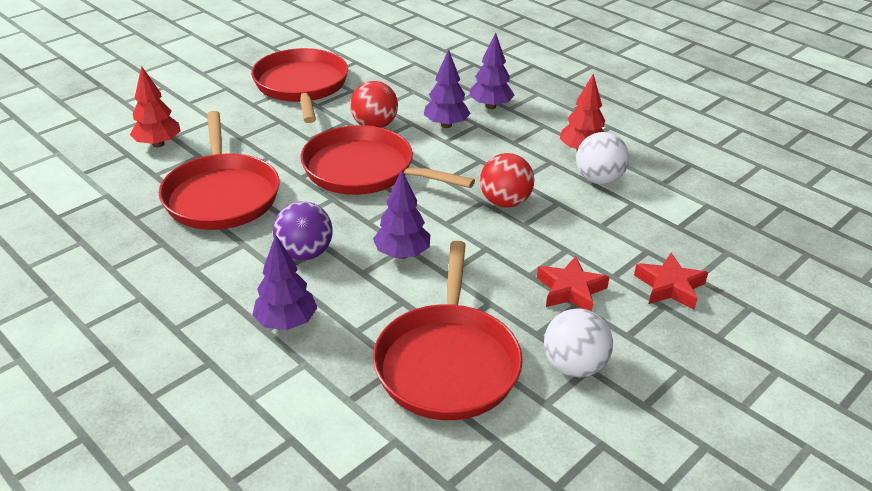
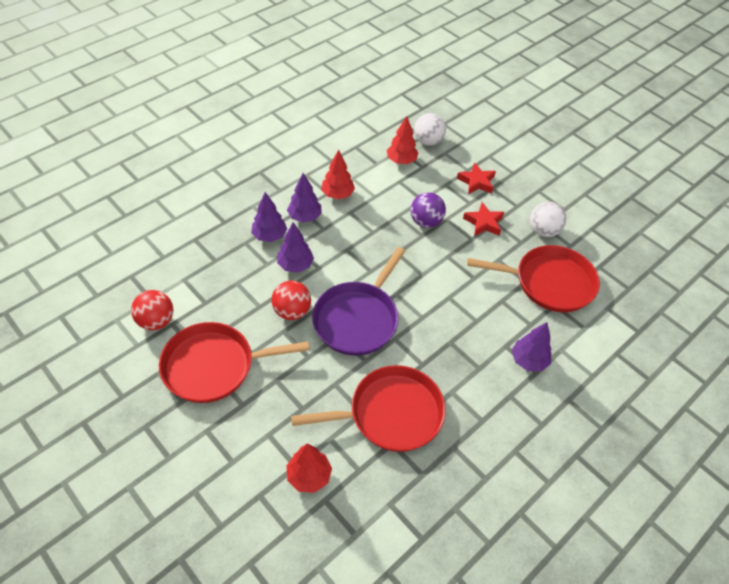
camera: 90 degrees left, 15 degrees up
(305, 253) = (460, 353): purple ball -> purple ball (426, 222)
(364, 170) = (358, 319): red pan -> purple pan
(402, 254) = (457, 299): purple tree -> purple tree (304, 217)
(505, 202) = (398, 242): red ball -> red ball (156, 321)
(598, 179) = (372, 192): white ball -> white ball (428, 141)
(681, 206) = (401, 161): none -> red tree

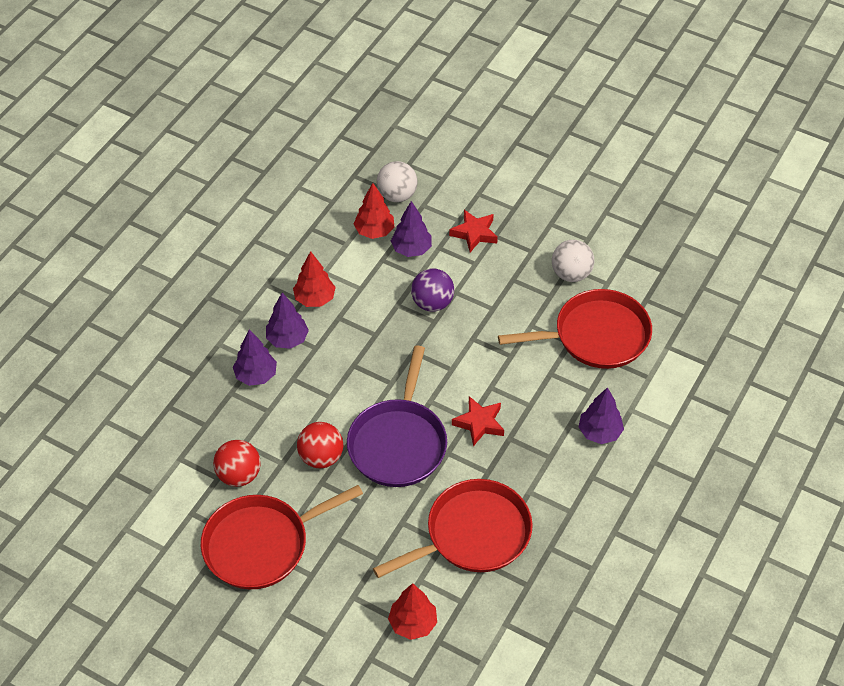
camera: 15 degrees left, 0 degrees up
(156, 321) = (172, 516): red ball -> red ball (239, 475)
(295, 265) = (302, 402): purple tree -> purple tree (411, 249)
(483, 223) = (500, 284): red star -> red star (479, 423)

